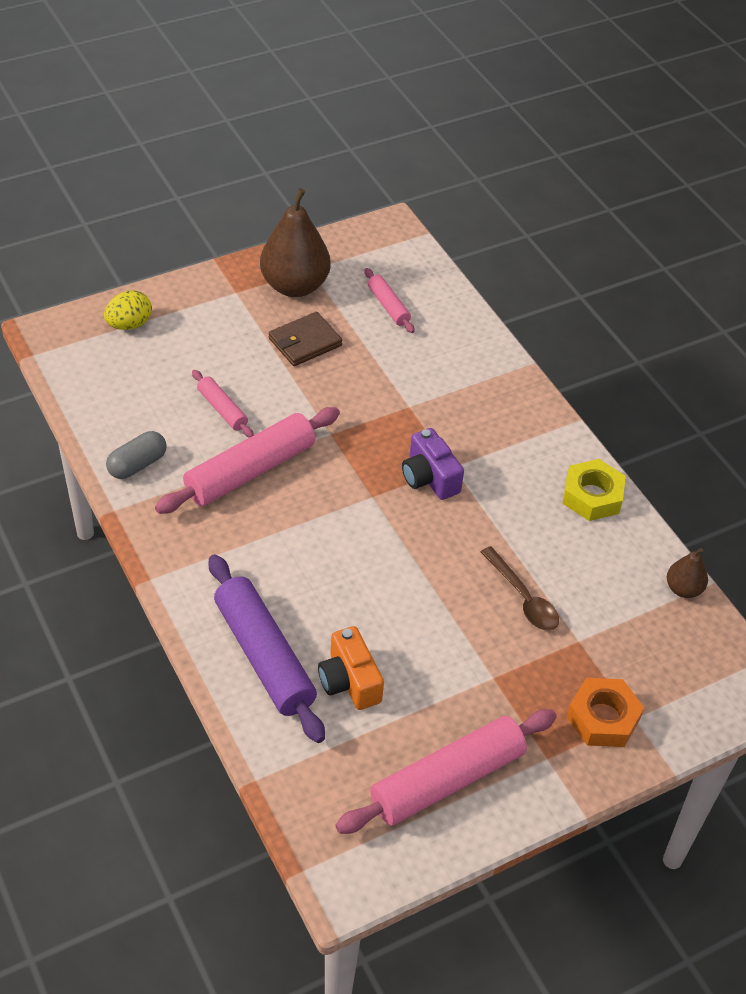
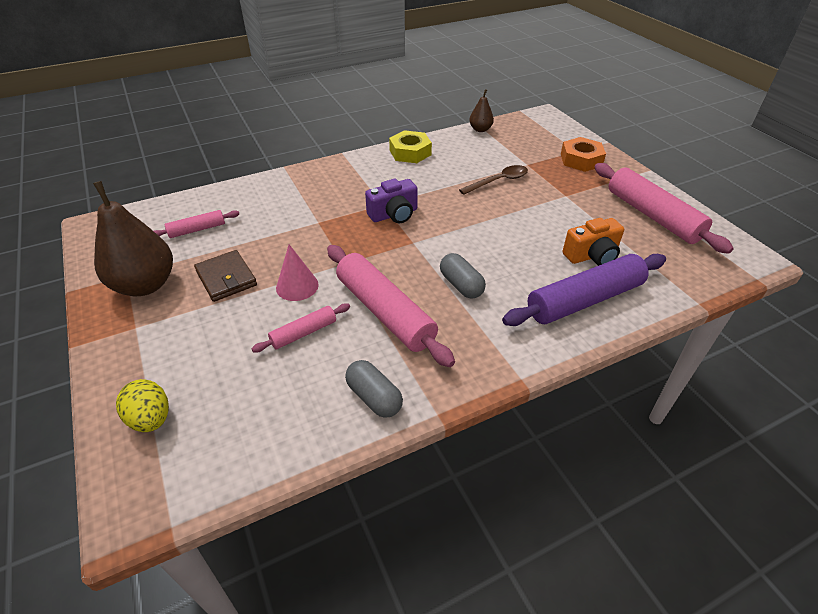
camera: 85 degrees left, 5 degrees down
(292, 398) = (297, 286): none -> pink cone
(292, 538) = (461, 285): none -> grey capsule

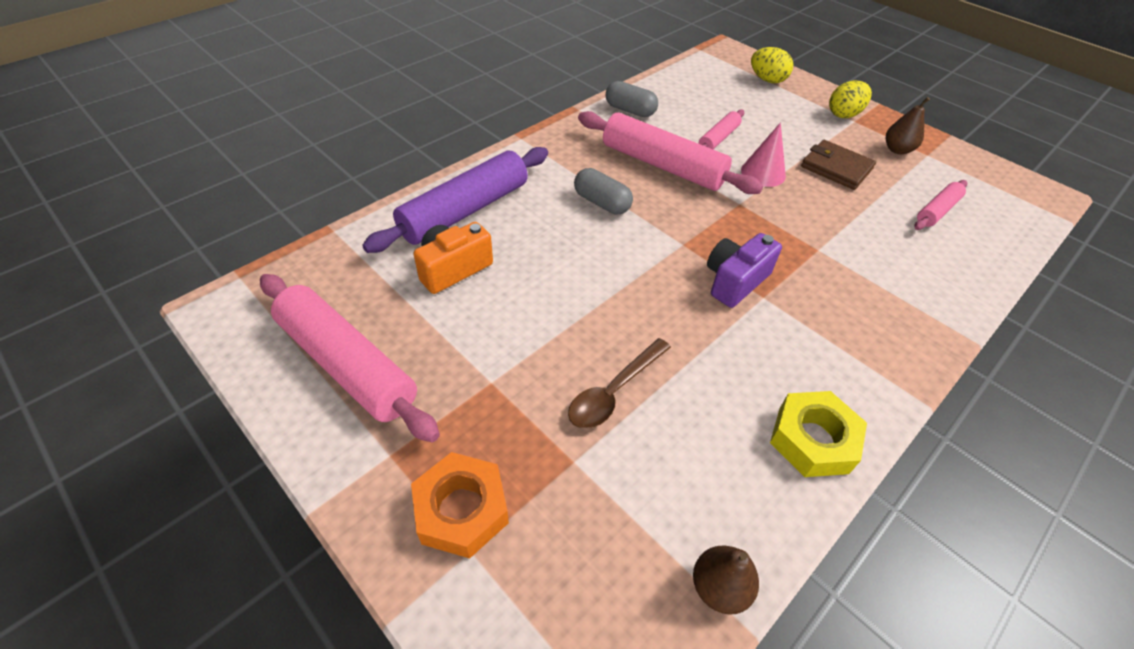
camera: 160 degrees right, 5 degrees up
(134, 338) = (844, 114): none -> yellow egg
(145, 285) = (897, 150): brown pear -> brown pear, size x0.49

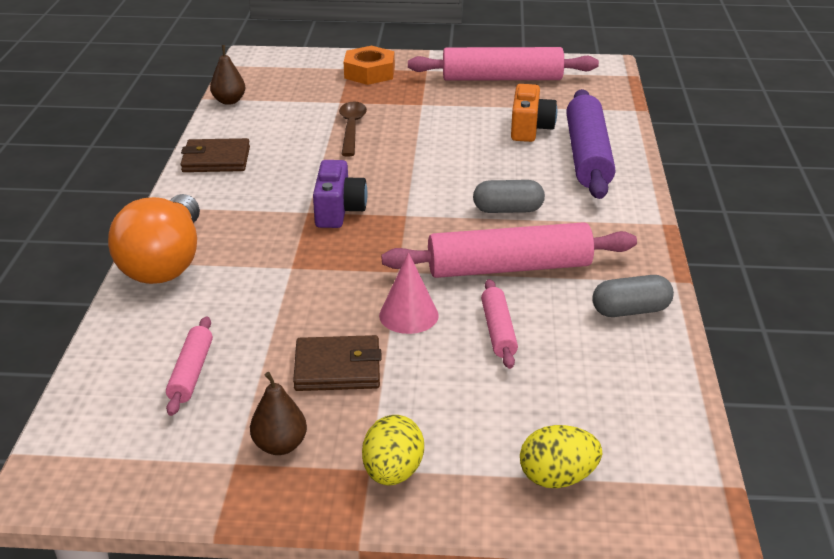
camera: 140 degrees right, 15 degrees down
(813, 440) = (216, 159): yellow nut -> brown wallet
(928, 313) = (165, 263): none -> orange light bulb

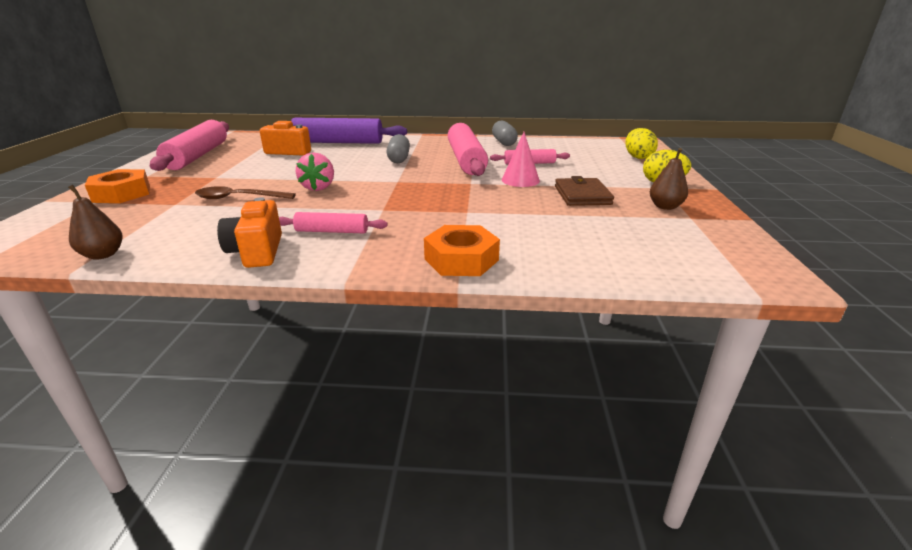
camera: 90 degrees left, 5 degrees down
(165, 263) = (461, 259): orange light bulb -> orange nut
(191, 373) = (613, 236): pink rolling pin -> pink rolling pin (332, 231)
(216, 159) = (257, 251): brown wallet -> orange camera
(338, 211) = (385, 199): purple camera -> none
(383, 166) = (318, 187): none -> pink strawberry

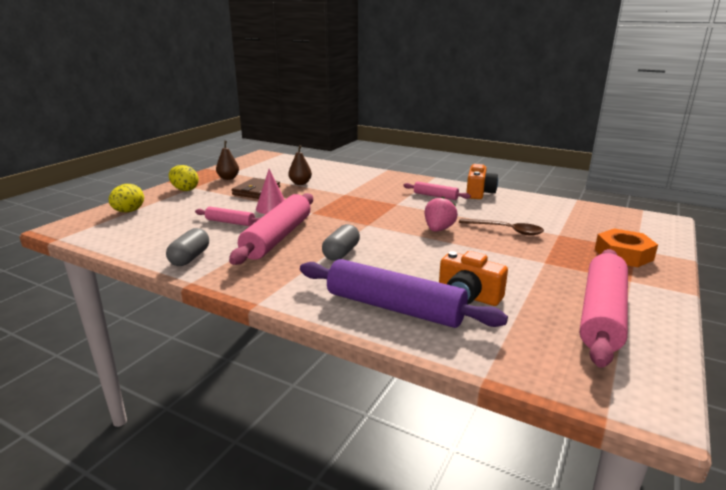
camera: 155 degrees left, 5 degrees down
(103, 255) = (569, 204): brown pear -> brown pear (300, 183)
(461, 259) = (376, 175): orange nut -> none

